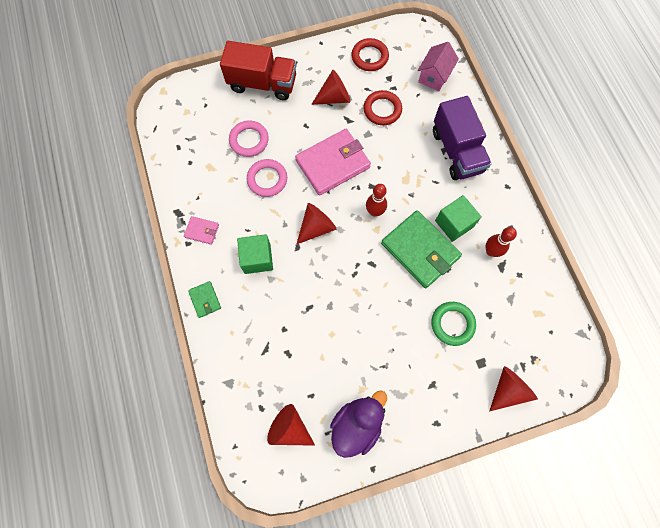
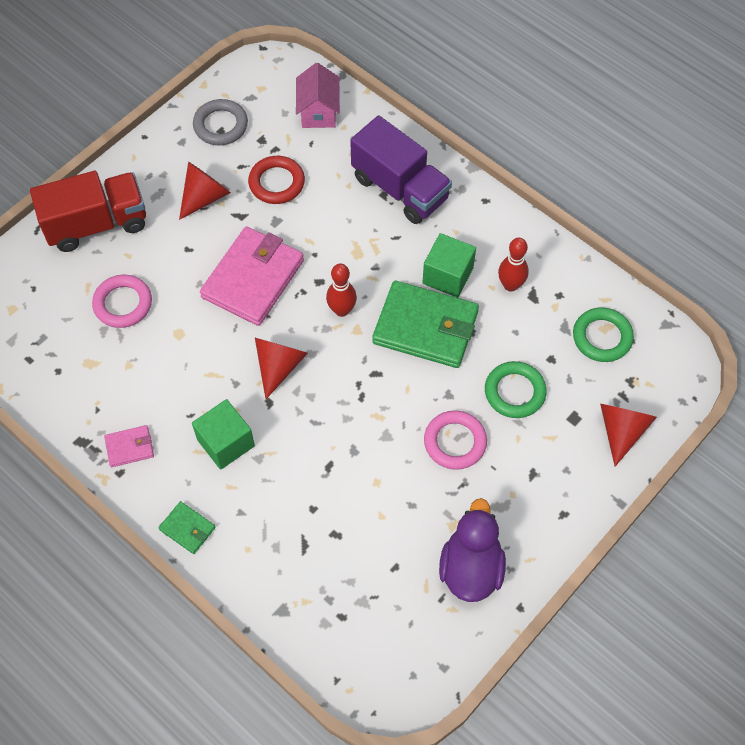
camera: 30 degrees left, 10 degrees down
(267, 179) = (178, 340): pink ring -> pink ring (455, 442)
(289, 428) = (391, 619): red cone -> none
(369, 57) = (220, 125): red ring -> grey ring
(532, 318) = (602, 337): none -> green ring

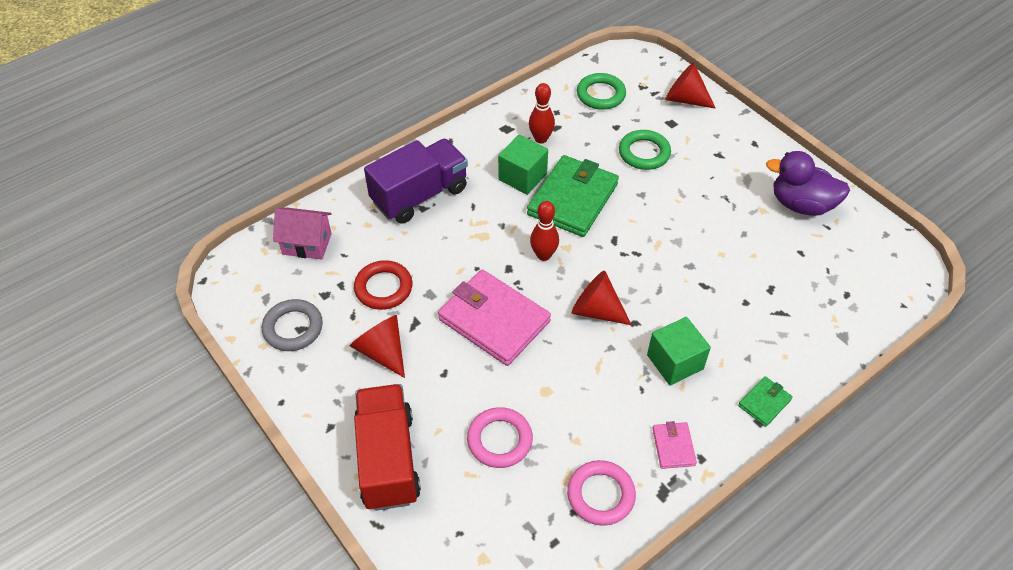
camera: 80 degrees left, 10 degrees down
(455, 442) = (687, 197): pink ring -> pink ring (600, 495)

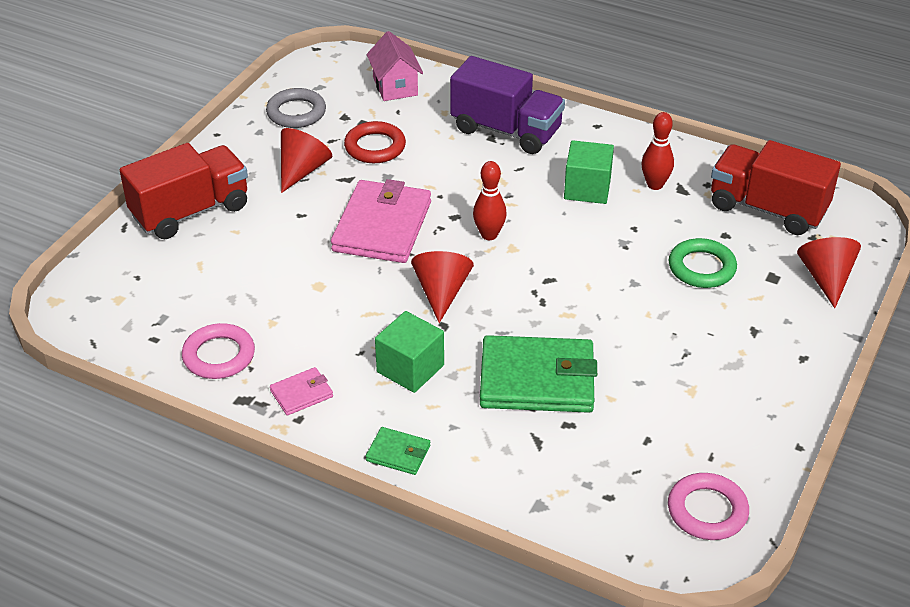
camera: 65 degrees right, 10 degrees down
(499, 440) = (246, 272): pink ring -> pink ring (707, 511)
(572, 199) = (583, 233): green wallet -> green wallet (537, 379)
(601, 94) = (767, 209): green ring -> red truck
(801, 204) = (729, 423): purple duck -> none

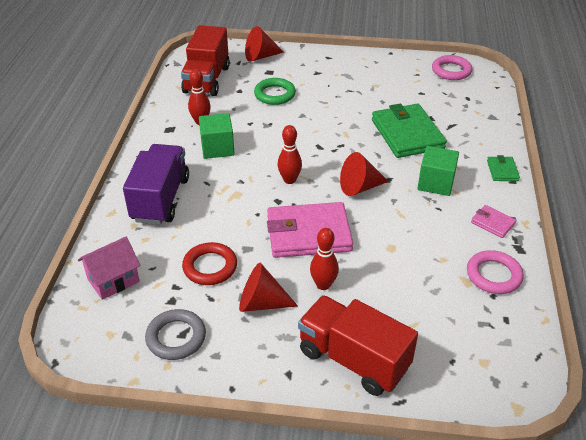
camera: 110 degrees left, 0 degrees up
(297, 217) = (323, 285): none -> red bowling pin

